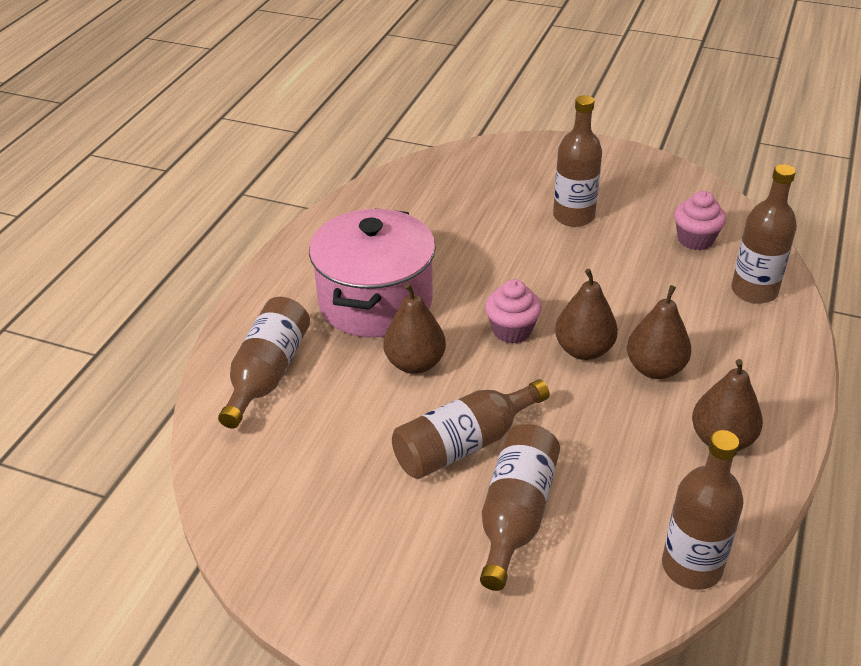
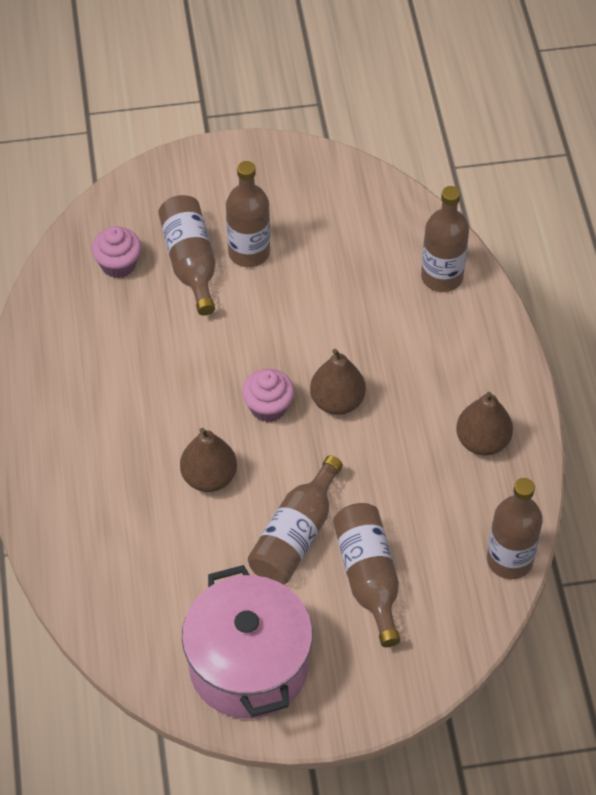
camera: 30 degrees left, 15 degrees up
(267, 373) = (93, 544): brown bottle -> brown bottle (190, 262)
(375, 302) = (134, 428): pink pot -> pink pot (248, 665)
(655, 369) = (402, 395): brown pear -> none
(695, 240) = (368, 237): pink cupcake -> pink cupcake (118, 264)

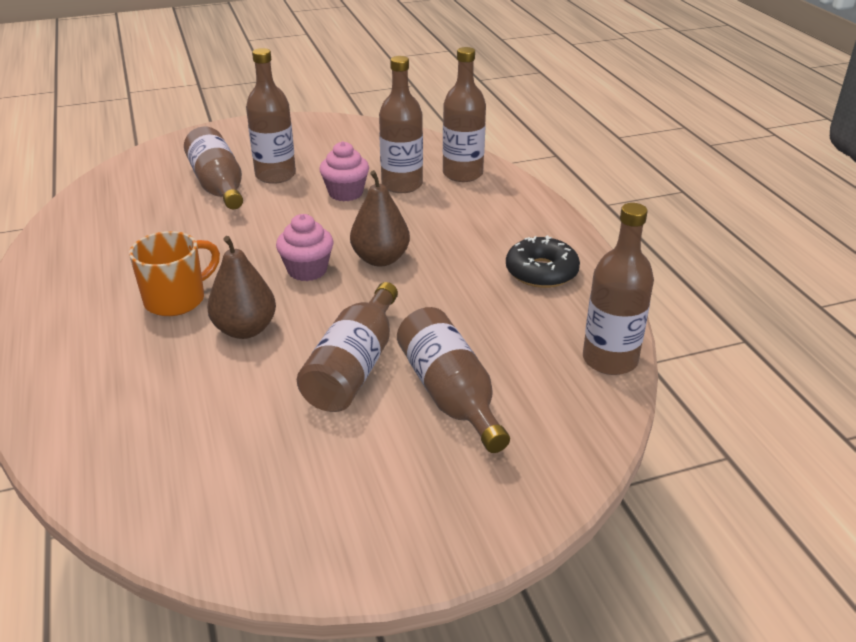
camera: 10 degrees left, 20 degrees down
(118, 264) = (145, 193): pink cupcake -> pink cupcake (345, 193)
(151, 430) = (177, 299): none -> orange mug
(248, 665) = (311, 504): pink pot -> none
(376, 287) = (402, 185): none -> brown bottle
(482, 441) = (541, 272): brown pear -> black donut

